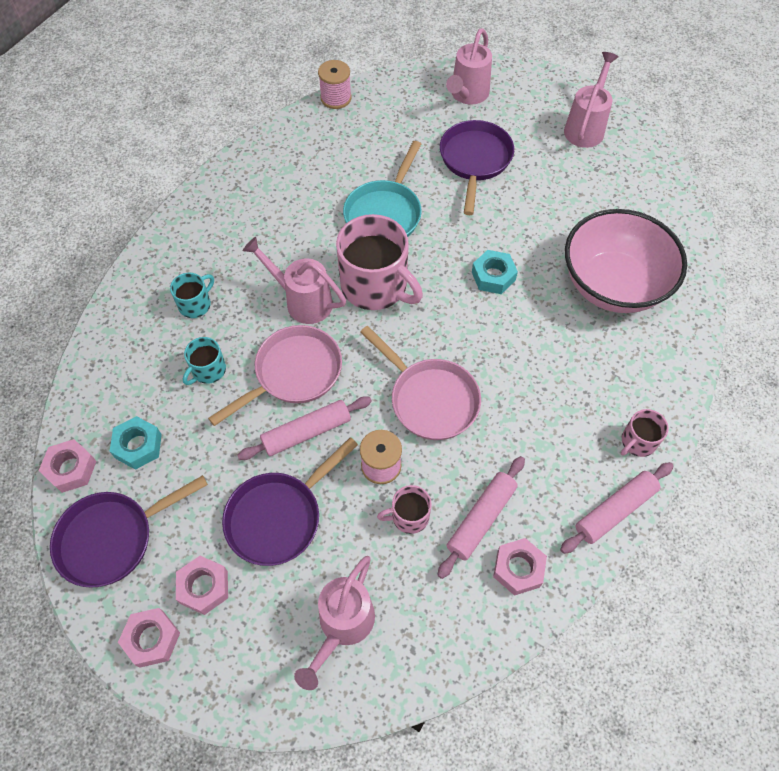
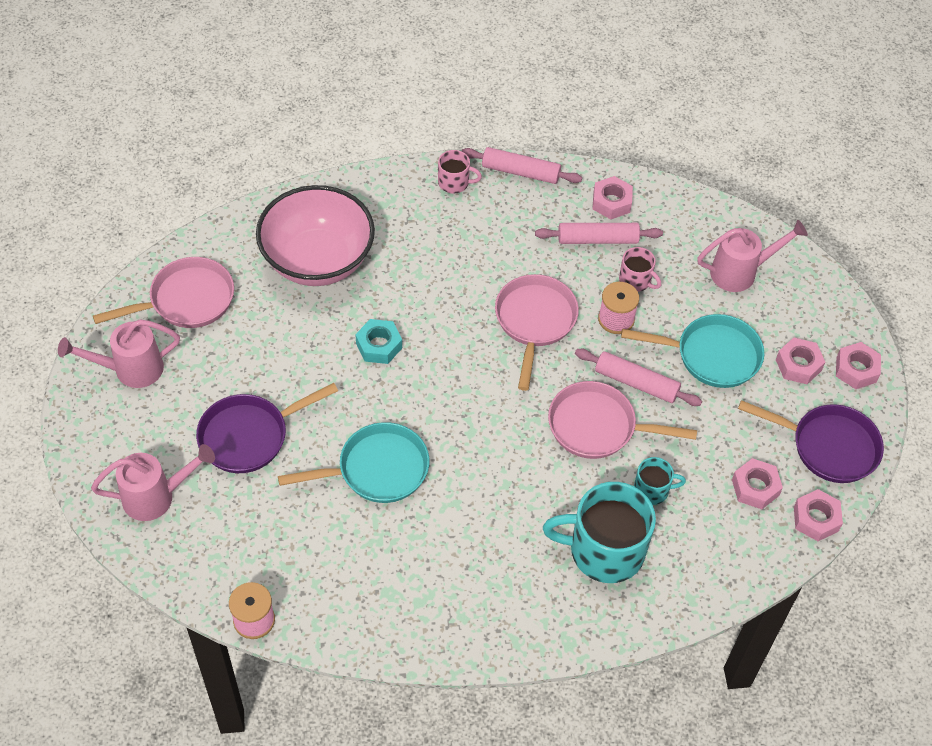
camera: 130 degrees left, 5 degrees down
(138, 446) = (755, 487): turquoise nut -> pink nut
(195, 304) = (604, 550): turquoise mug -> turquoise mug, size x2.06
(279, 517) = (712, 355): purple pan -> turquoise pan
(303, 301) = (526, 469): pink watering can -> none
(375, 286) = (463, 425): pink mug -> none
(629, 185) = (186, 300): none -> pink pan

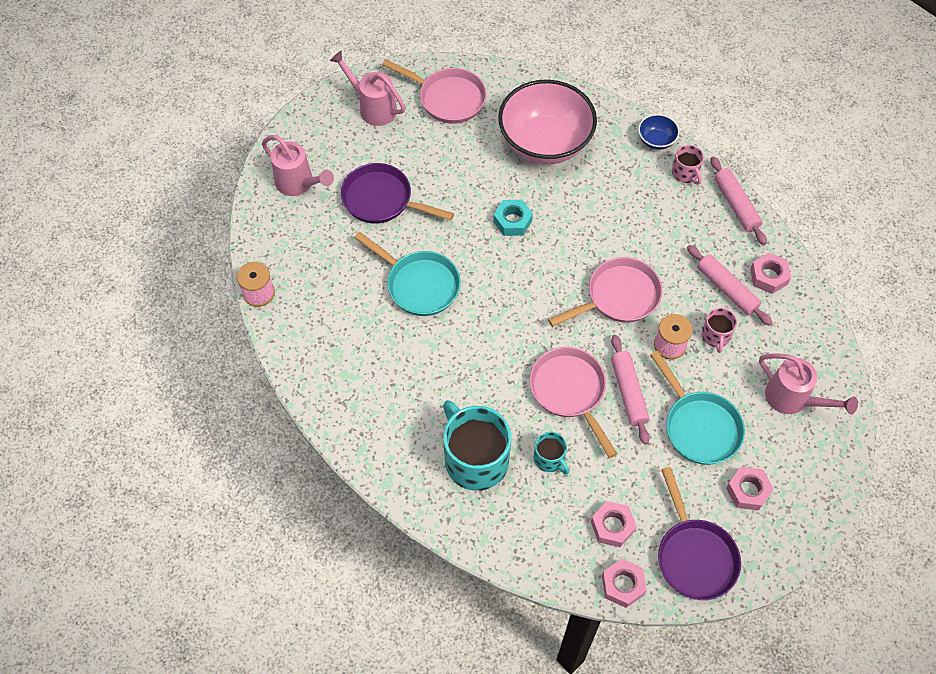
camera: 55 degrees right, 5 degrees up
(399, 178) = (656, 140): none -> blue bowl
(856, 370) = (783, 535): pink nut -> none

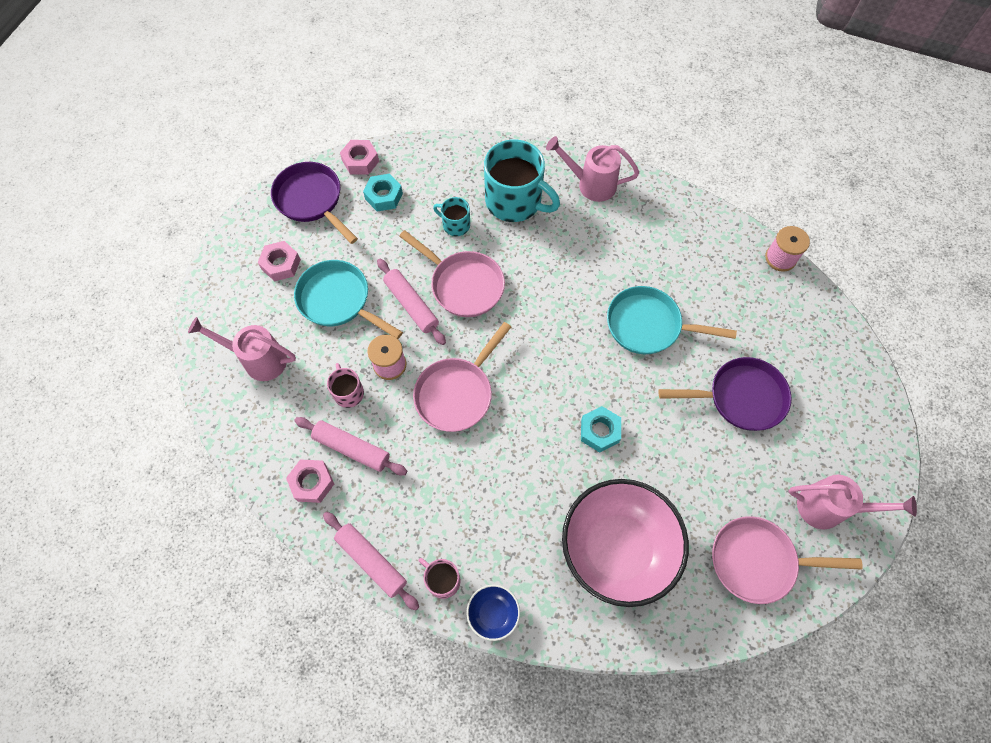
camera: 155 degrees right, 5 degrees up
(298, 184) = (831, 379): pink watering can -> pink watering can (591, 184)
(612, 526) = (384, 196): pink nut -> turquoise nut

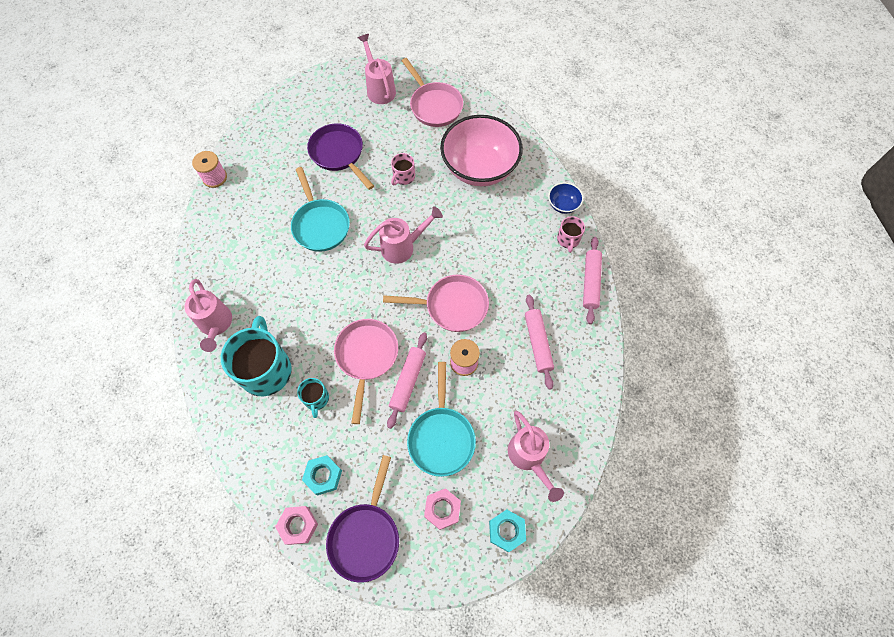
camera: 125 degrees left, 0 degrees up
(312, 483) = (577, 350): pink nut -> none
(348, 393) = (504, 374): pink mug -> pink mug (403, 177)
(563, 389) = (402, 247): none -> pink watering can
(599, 431) = (416, 212): turquoise nut -> turquoise nut (506, 531)

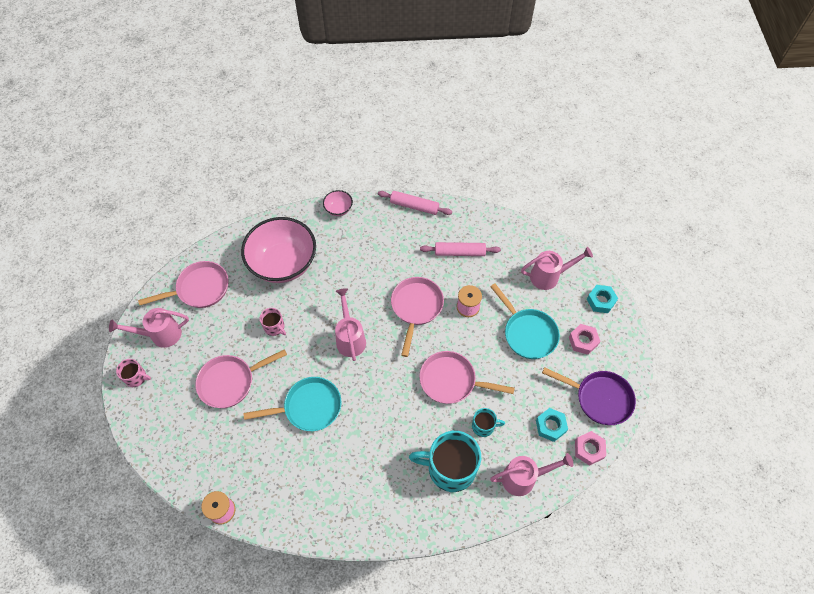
camera: 80 degrees left, 5 degrees down
(216, 325) = (397, 513): pink watering can -> pink watering can (523, 478)
(339, 154) = (230, 382): purple pan -> pink pan
(408, 381) = (478, 351): pink rolling pin -> none
(441, 437) = (527, 333): turquoise pan -> turquoise pan turned 45 degrees clockwise
(563, 205) = (338, 209): blue bowl -> pink bowl
(568, 239) = (372, 213): pink mug -> pink mug (136, 377)

